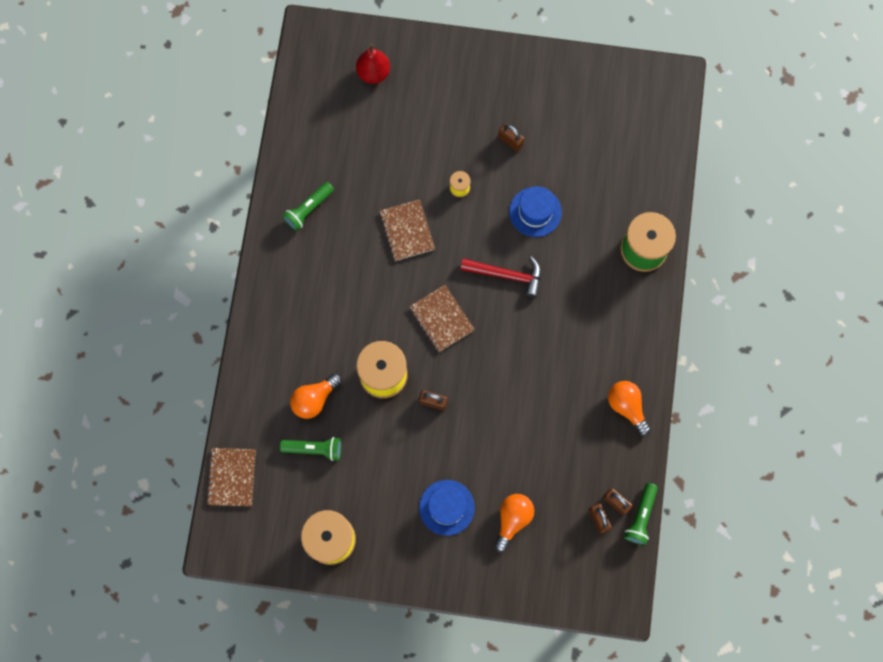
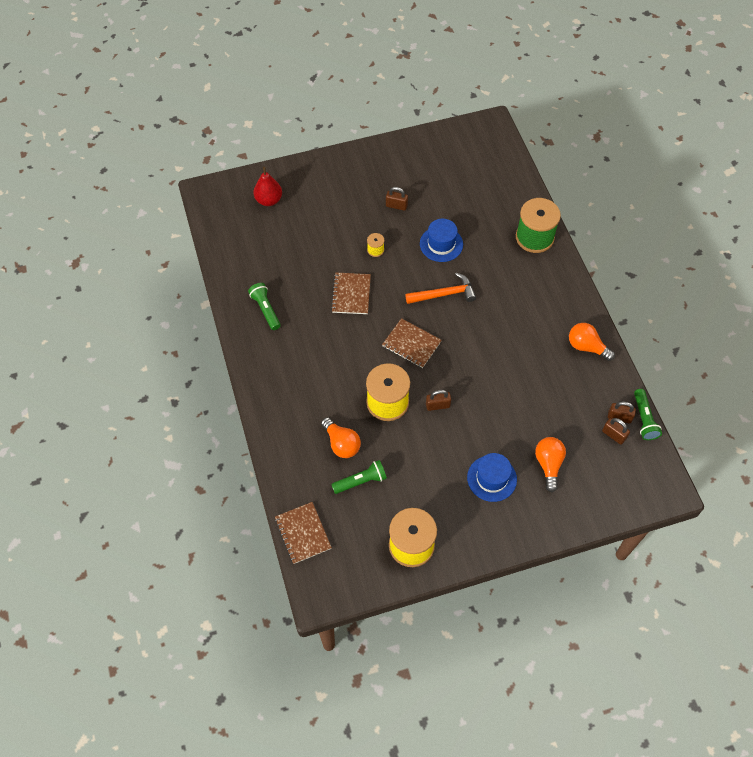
camera: 25 degrees left, 15 degrees down
(308, 209) = (266, 310): green flashlight -> green flashlight turned 135 degrees clockwise
(314, 399) = (341, 444): orange light bulb -> orange light bulb turned 60 degrees counterclockwise
(407, 231) = (351, 294): brown notebook -> brown notebook turned 45 degrees clockwise
(507, 275) = (444, 294): red hammer -> orange hammer

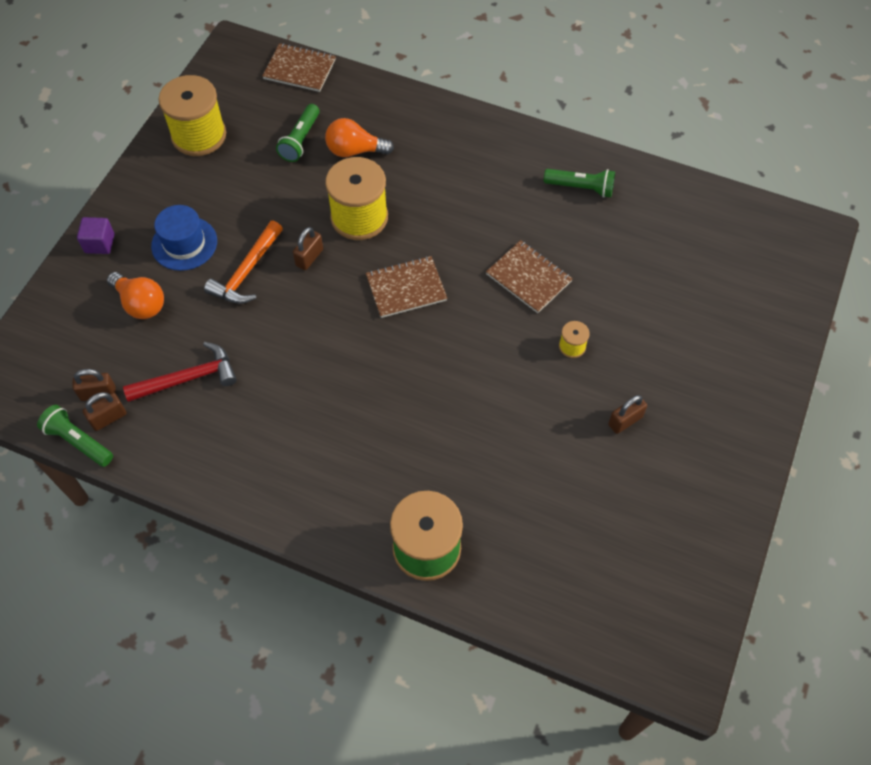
camera: 130 degrees right, 0 degrees up
(269, 200) = (750, 288): red pear -> none
(441, 244) = (517, 425): blue hat -> none
(444, 294) = (440, 371): orange hammer -> orange hammer (246, 272)
(537, 525) = (99, 243): none -> purple cube
(562, 400) = (188, 378): none -> red hammer
(586, 347) = (220, 464): orange light bulb -> none

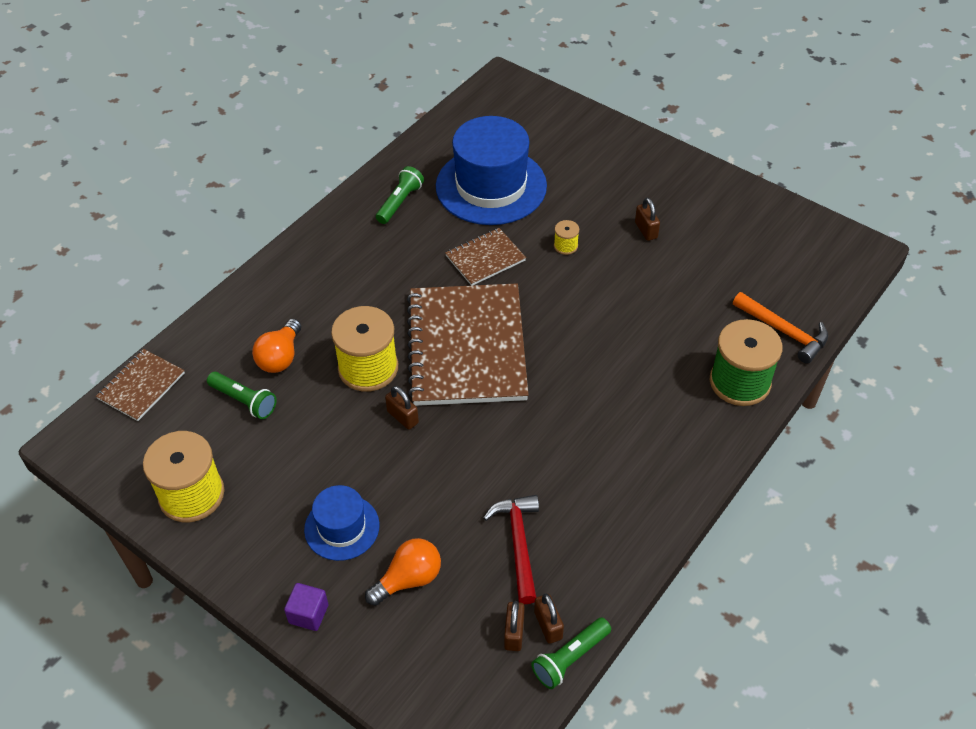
camera: 75 degrees left, 10 degrees down
(246, 272) = (401, 474): orange hammer -> orange hammer (784, 332)
(406, 288) = (467, 347): brown notebook -> brown notebook, size x2.10
(636, 260) = (491, 186): none -> blue hat

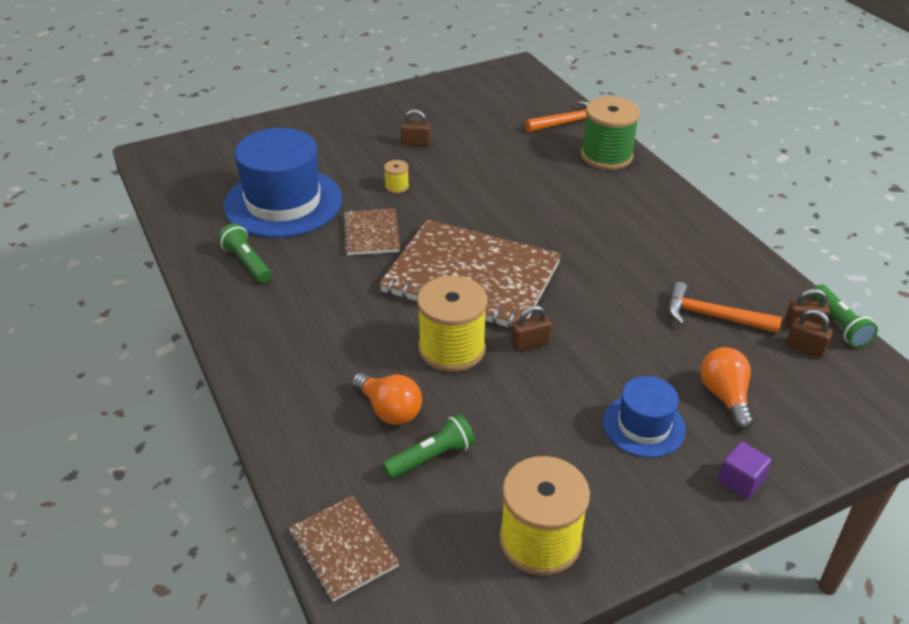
camera: 65 degrees left, 10 degrees down
(518, 543) = (712, 316): red hammer -> orange hammer

